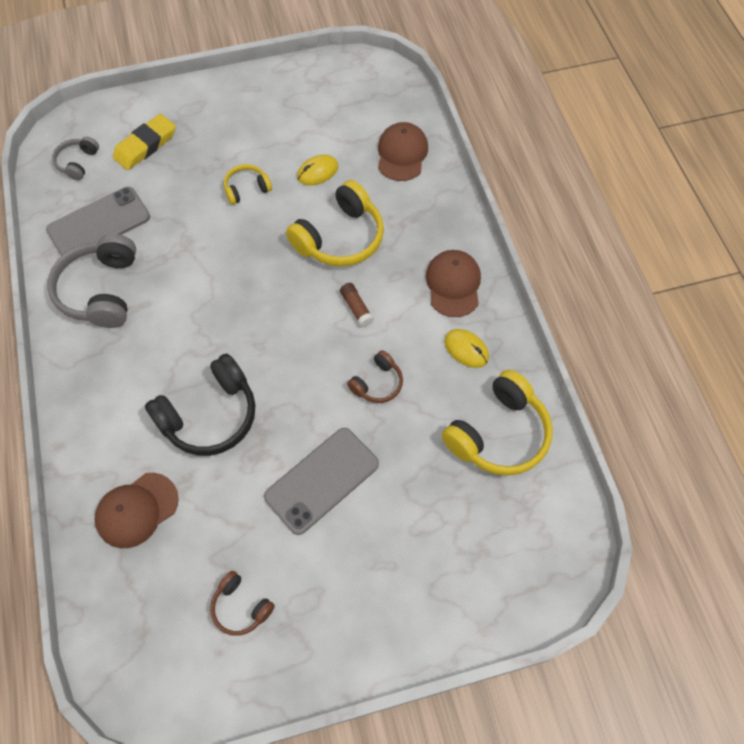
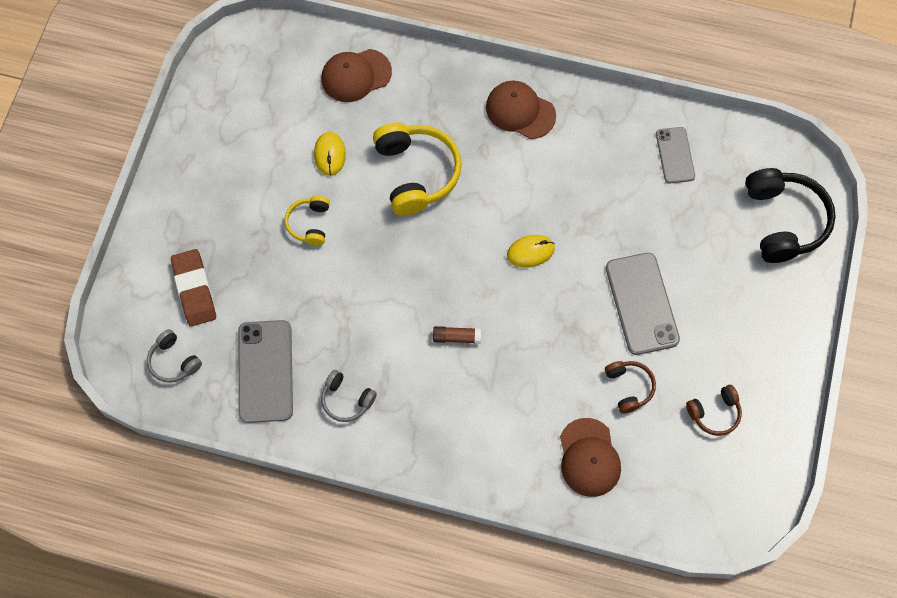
camera: 60 degrees left, 5 degrees up
(101, 290) = (346, 400): grey headphones -> grey headphones, size x0.53
(145, 145) = (194, 289): yellow eraser -> brown eraser
(210, 415) = (533, 362): black headphones -> black headphones (783, 221)
(356, 308) = (497, 197): brown glue stick -> brown glue stick (456, 337)
(377, 383) = (579, 218): brown headphones -> brown headphones (629, 387)
(402, 154) = (356, 75): brown cap -> brown cap turned 60 degrees counterclockwise
(466, 349) = (587, 136): yellow mouse -> yellow mouse (530, 252)
(498, 434) = (675, 155): yellow headphones -> grey phone

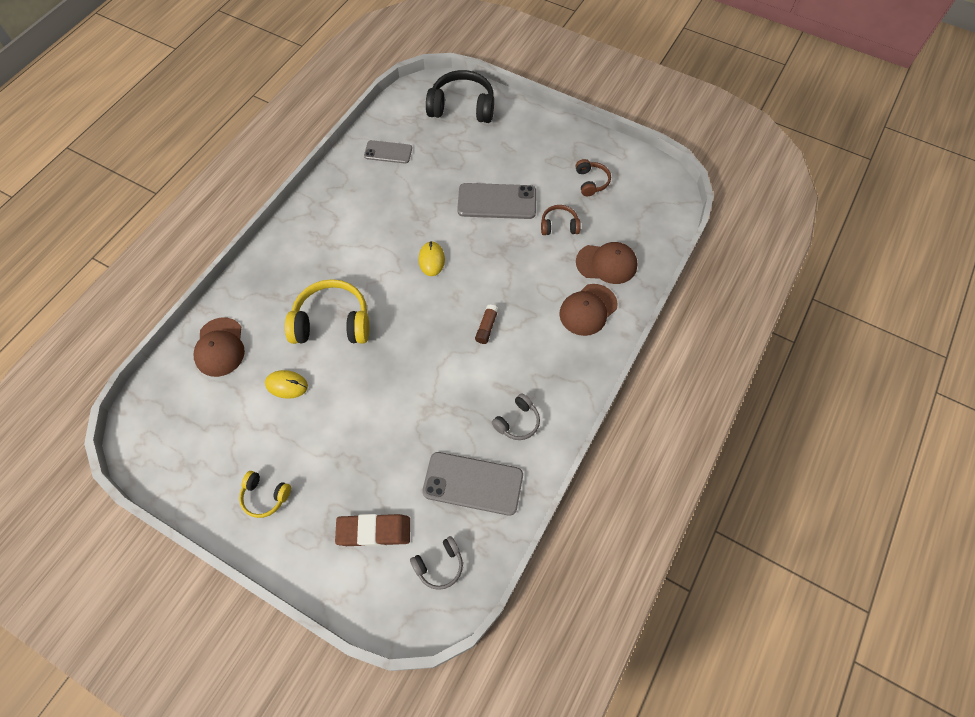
camera: 75 degrees left, 5 degrees down
(309, 224) = (346, 416): yellow headphones -> yellow headphones (265, 496)
(520, 111) = (309, 237): brown cap -> brown cap (588, 310)

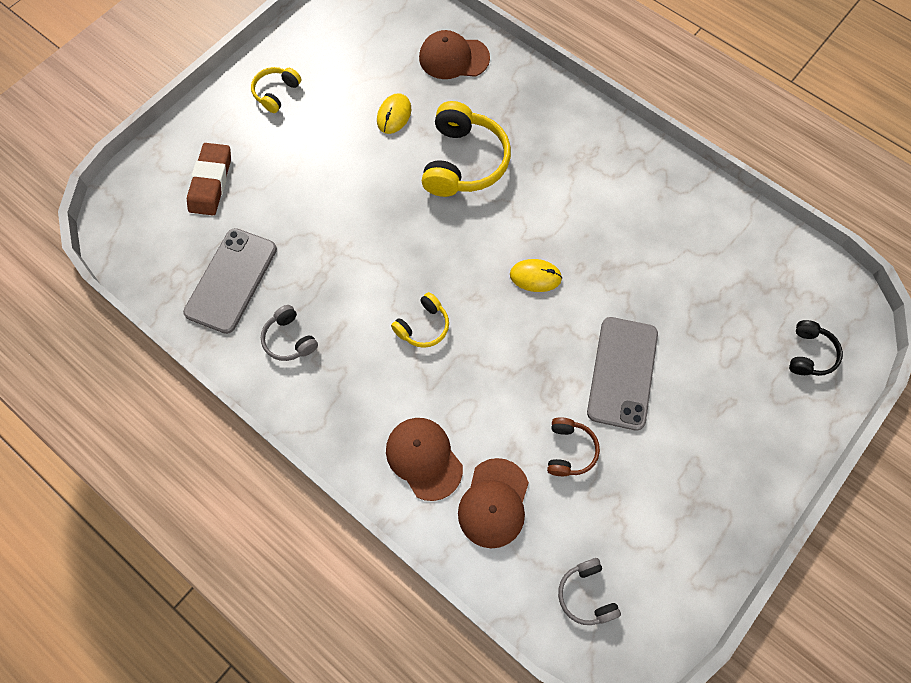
camera: 100 degrees right, 5 degrees up
(388, 152) = (723, 245): grey phone -> none
(439, 565) = (157, 236): grey headphones -> grey headphones (586, 594)
(462, 107) = (809, 354): black headphones -> black headphones, size x0.53
(486, 327) = (423, 326): brown glue stick -> yellow headphones
(591, 182) = (646, 517): brown headphones -> none

